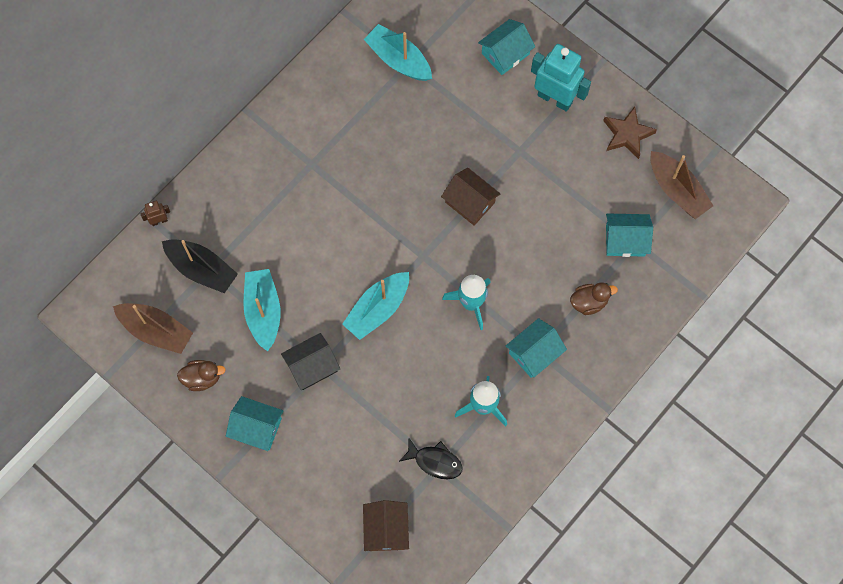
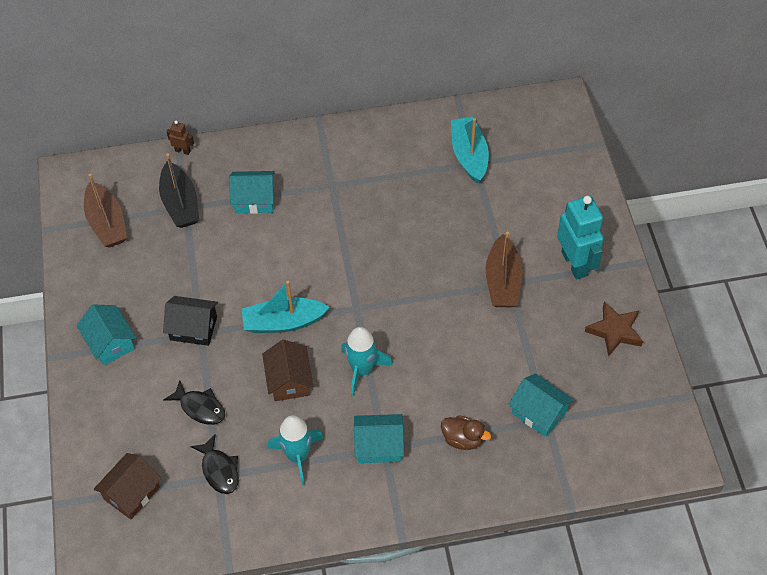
camera: 40 degrees right, 15 degrees down
(202, 378) = (106, 279): brown duck -> none
(263, 311) = (196, 263): turquoise boat -> none
(376, 425) = (200, 407): none -> black fish
(470, 202) = (431, 294): brown house -> brown house (289, 380)
(505, 54) = (562, 205): turquoise house -> turquoise house (254, 200)
(677, 190) = (622, 404): brown boat -> brown boat (502, 281)

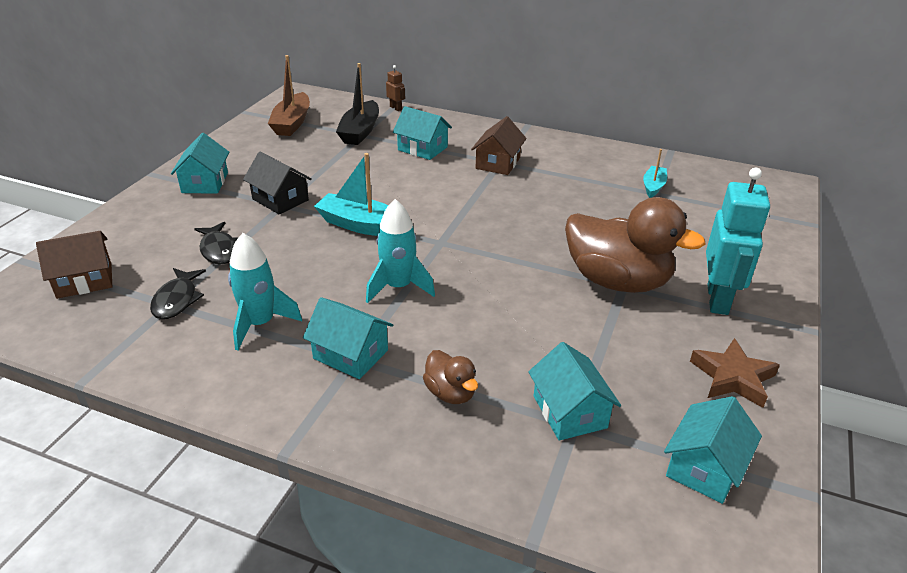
camera: 30 degrees right, 20 degrees down
(289, 380) = (320, 265): brown house -> brown house (498, 163)
(469, 155) = (653, 186): turquoise boat -> turquoise boat, size x0.59
(502, 281) = (617, 281): brown boat -> brown duck
(630, 409) = (705, 467): none -> turquoise house

